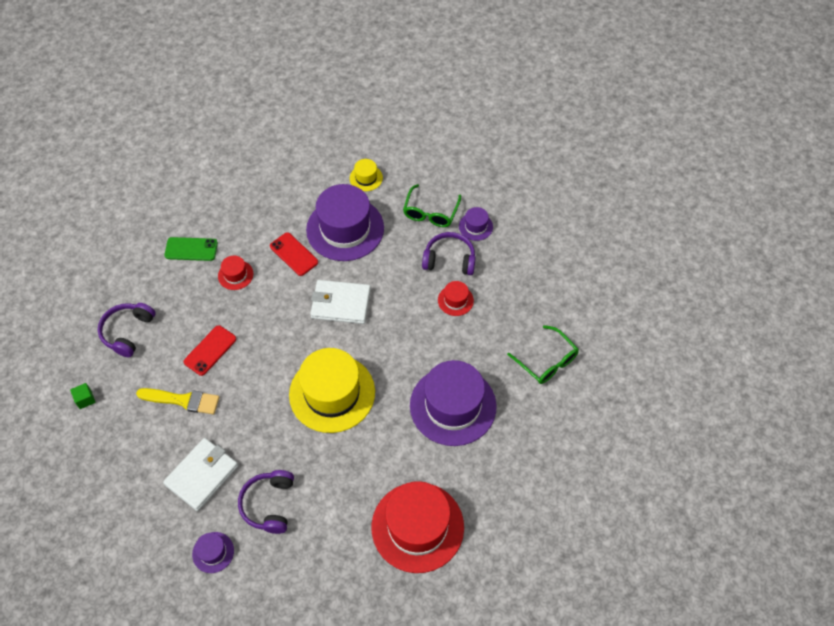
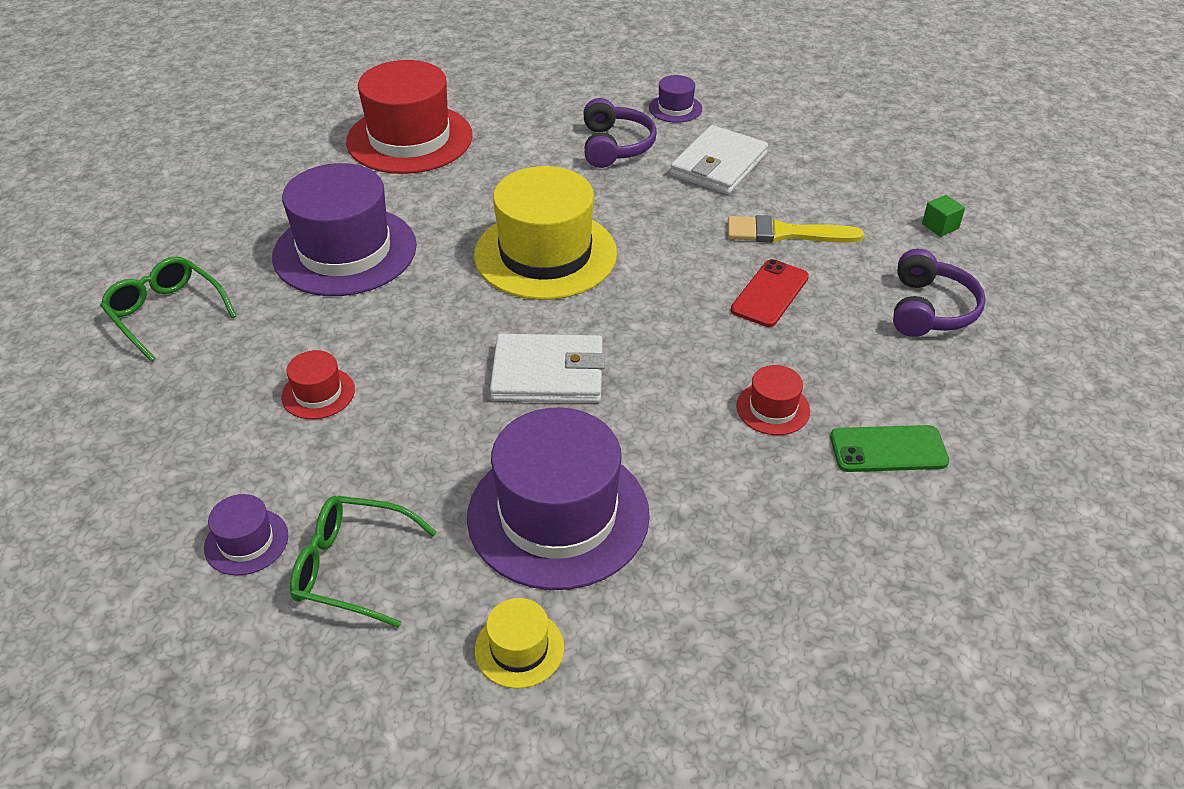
camera: 175 degrees right, 15 degrees down
(294, 254) = (663, 454): red phone -> none
(431, 212) = (352, 567): green glasses -> green glasses turned 90 degrees counterclockwise
(449, 259) = (320, 466): purple headphones -> none

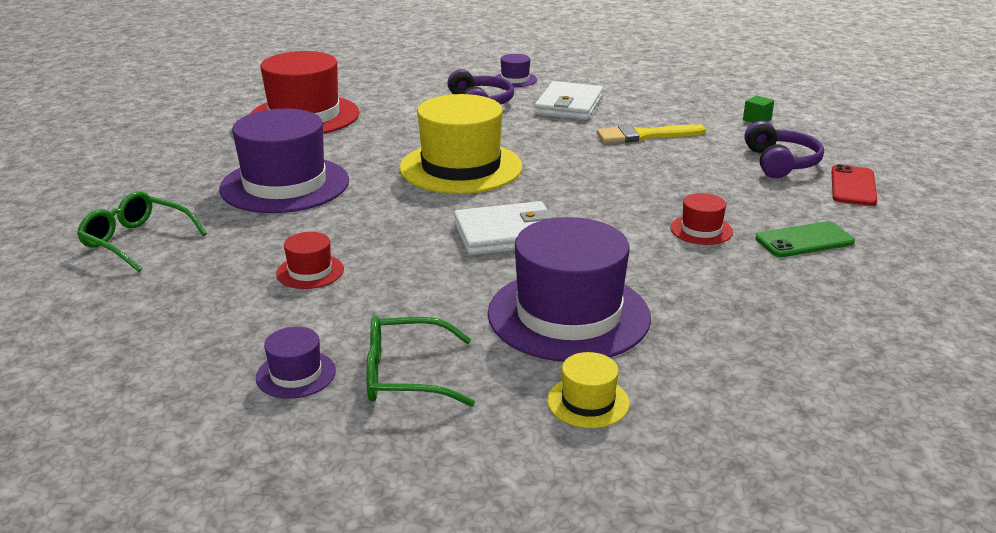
camera: 15 degrees left, 15 degrees down
(770, 294) = (655, 168): red phone -> red phone (853, 186)

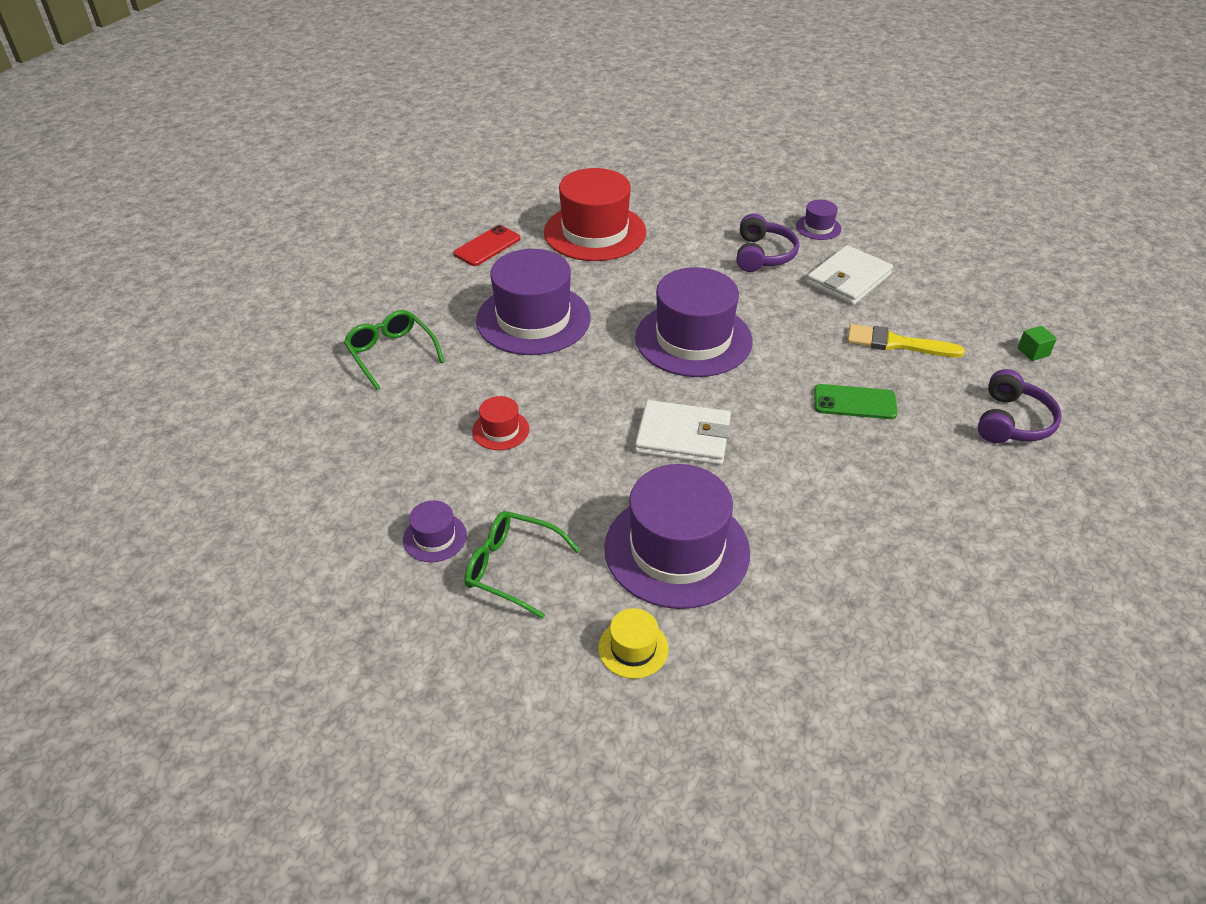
camera: 25 degrees right, 15 degrees up
(461, 167) = (693, 339): yellow hat -> purple hat
(701, 230) = (864, 488): red hat -> none
(804, 240) = (956, 533): green phone -> green phone (854, 402)
(853, 186) = (1066, 477): red phone -> red phone (487, 246)

